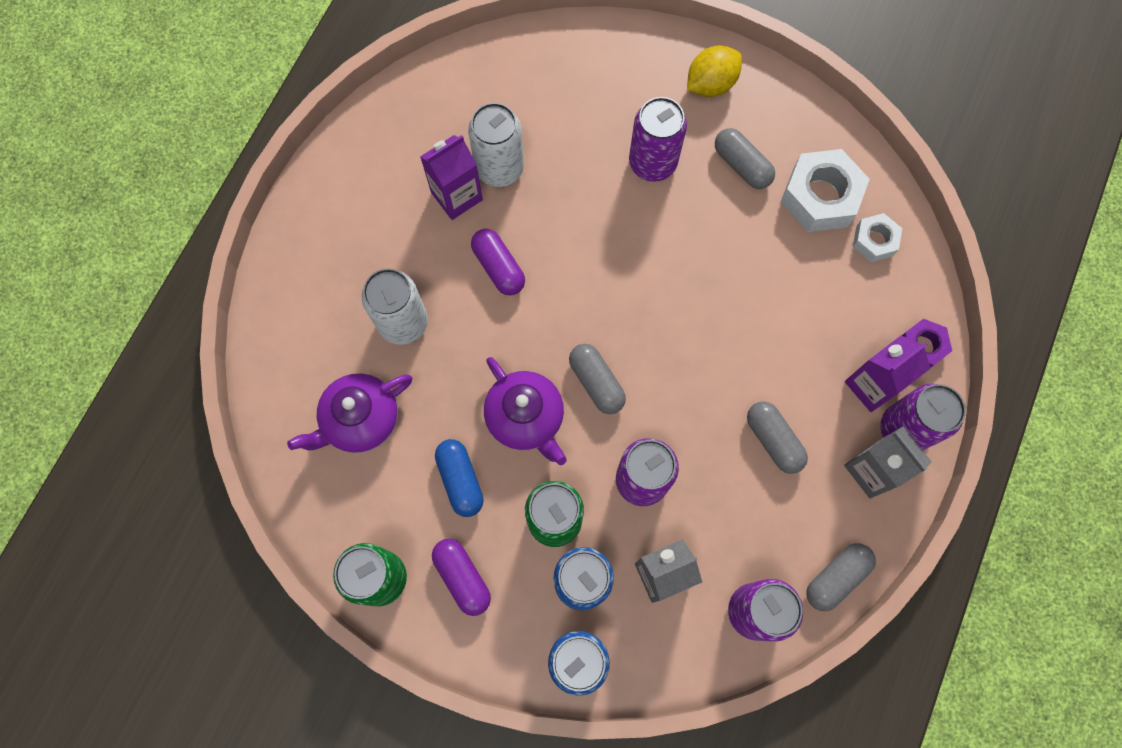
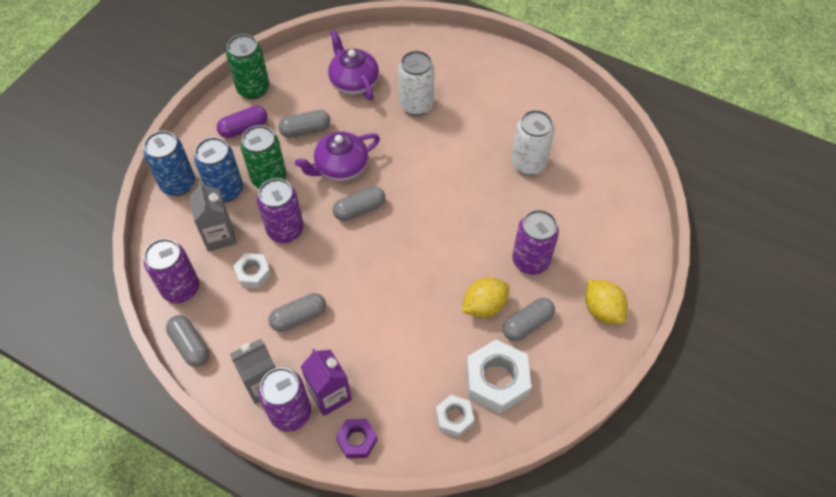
camera: 95 degrees right, 15 degrees down
(456, 196) = (507, 137): purple carton -> none
(460, 480) = (305, 130): blue capsule -> grey capsule
(498, 267) = (451, 158): purple capsule -> none
(716, 513) = (253, 273): none -> white nut
(724, 214) = (484, 306): none -> yellow lemon

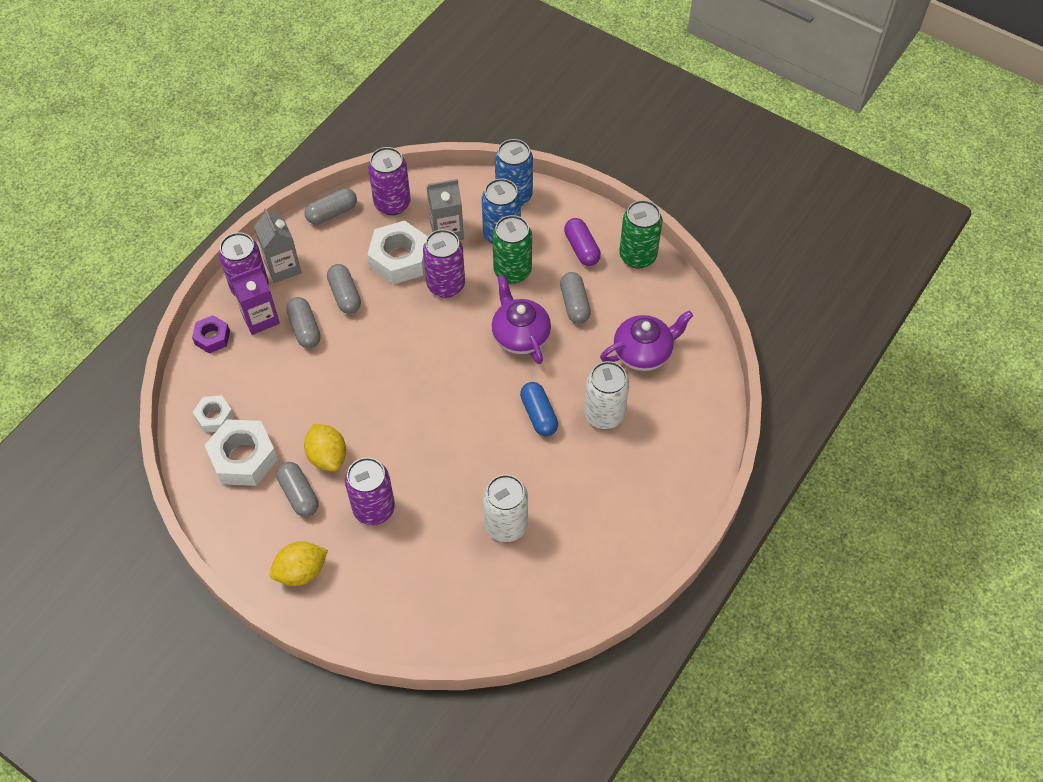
camera: 95 degrees right, 0 degrees up
(253, 273) = (399, 259): white nut -> white nut, size x1.76
(359, 209) = (462, 350): grey capsule -> grey capsule (305, 329)
(421, 148) = (538, 415): none -> blue capsule

